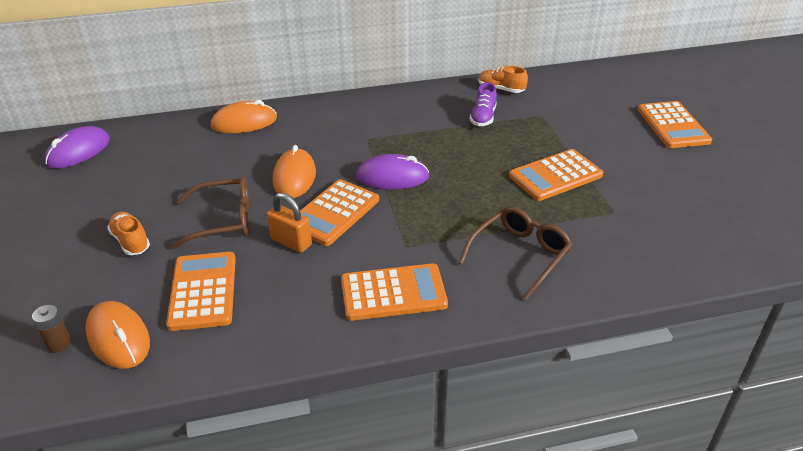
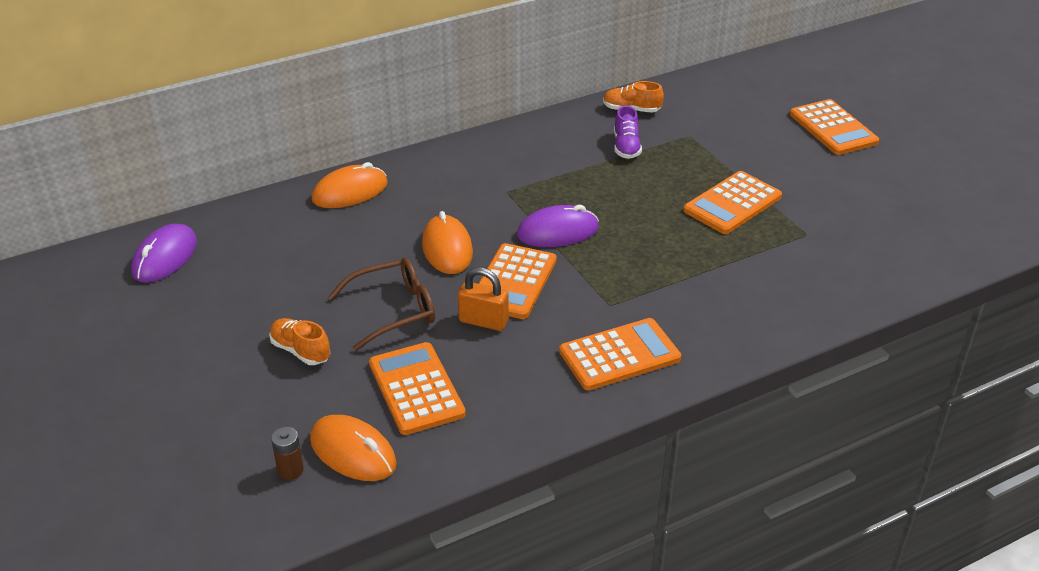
camera: 15 degrees left, 0 degrees up
(519, 255) = (730, 295): brown glasses -> none

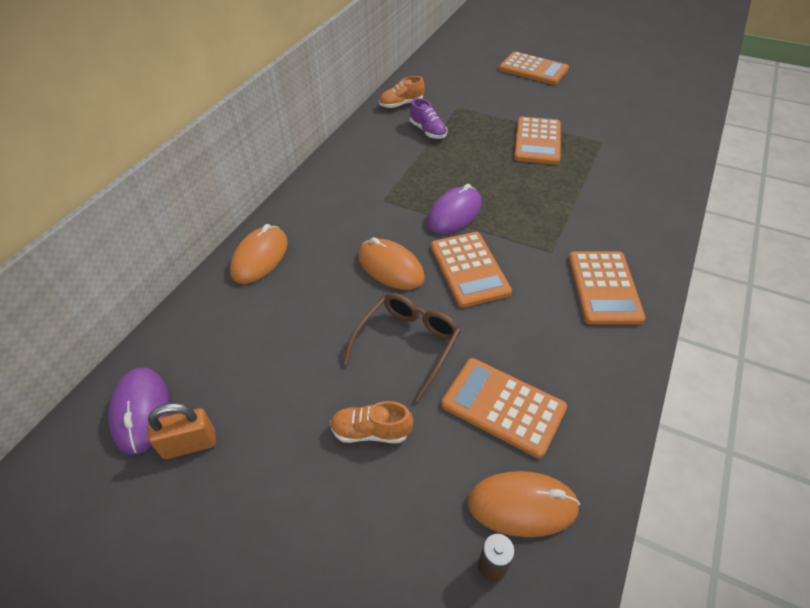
camera: 35 degrees left, 10 degrees up
(483, 321) = (485, 314): orange padlock -> orange padlock (189, 444)
(619, 355) = (604, 287): orange calculator -> orange calculator turned 150 degrees clockwise

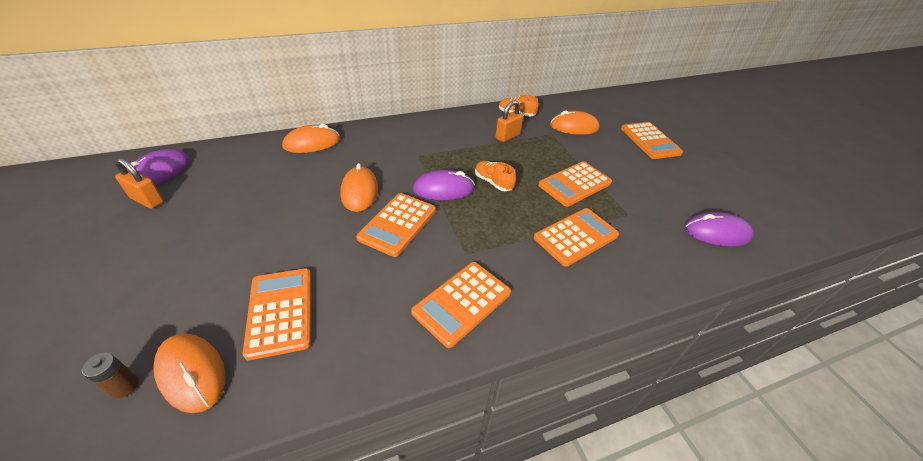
camera: 40 degrees right, 5 degrees down
(371, 431) = (207, 261): orange shoe -> orange shoe (493, 182)
(407, 345) = (297, 235): brown glasses -> none
(428, 131) = (507, 136): purple shoe -> orange padlock
(465, 89) = (574, 127): none -> orange mouse
(597, 183) = (576, 237): none -> orange calculator
(663, 119) = (716, 233): none -> purple mouse

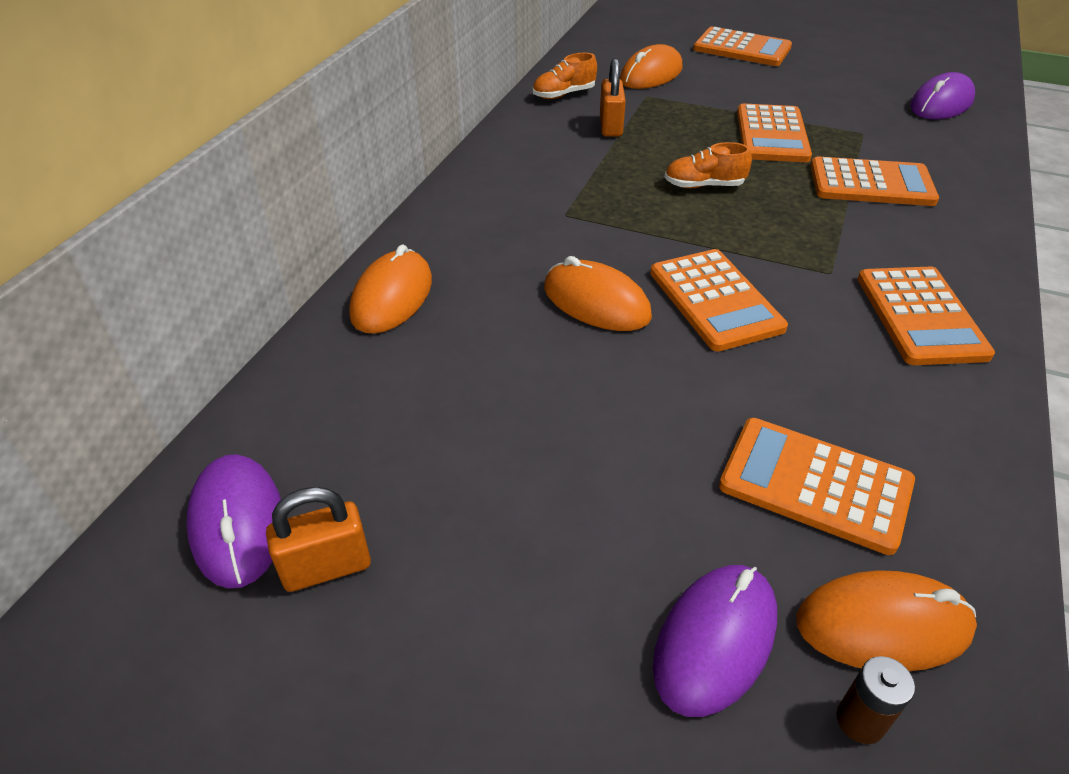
camera: 45 degrees left, 0 degrees up
(443, 189) = (675, 229): purple mouse -> purple mouse (715, 640)
(576, 237) = (871, 184): orange calculator -> orange calculator turned 90 degrees clockwise

